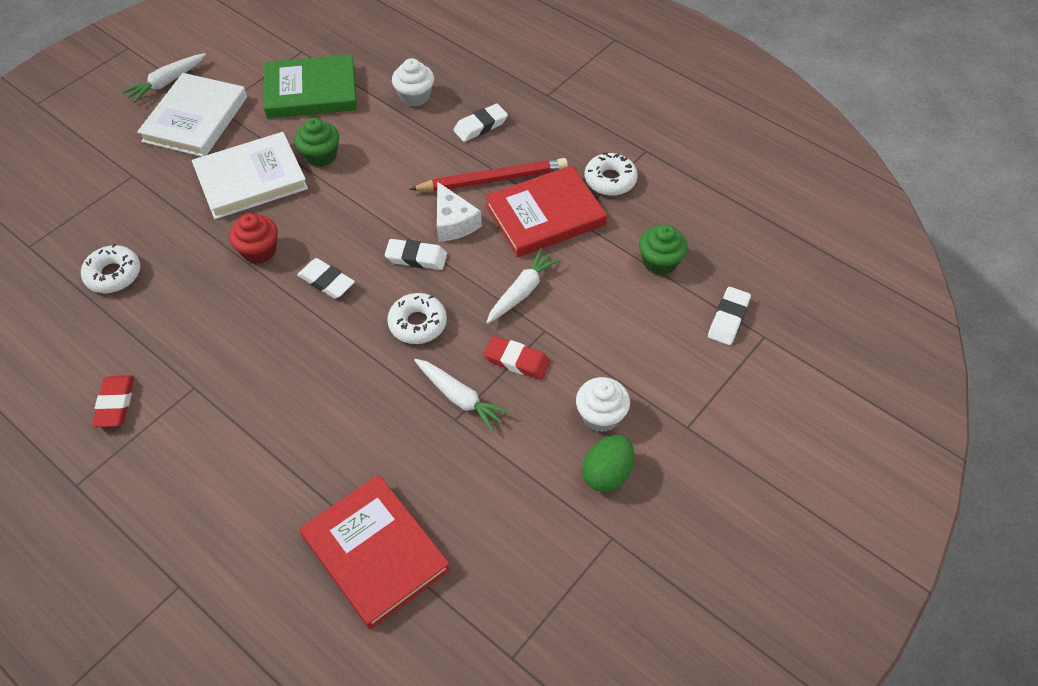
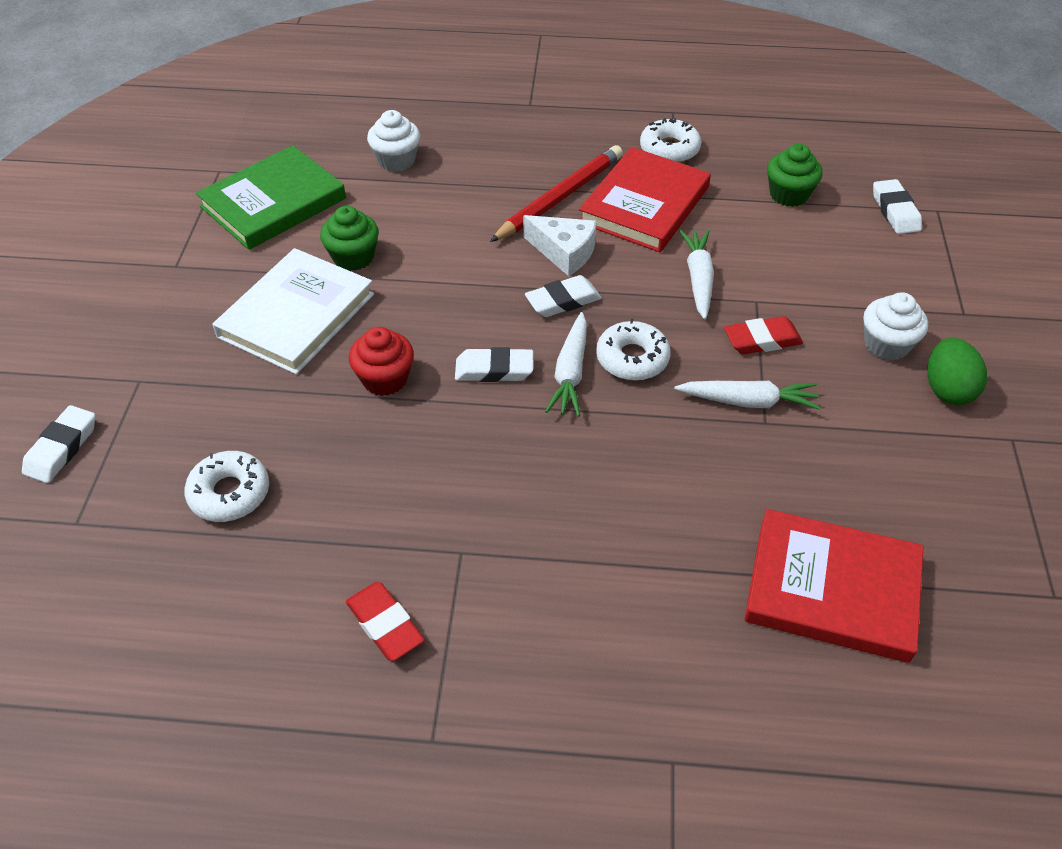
camera: 35 degrees left, 5 degrees down
(167, 82) = (80, 268): white carrot -> white carrot (570, 373)
(195, 119) = (159, 288): white book -> none
(480, 126) = (495, 157): white eraser -> white eraser (62, 448)

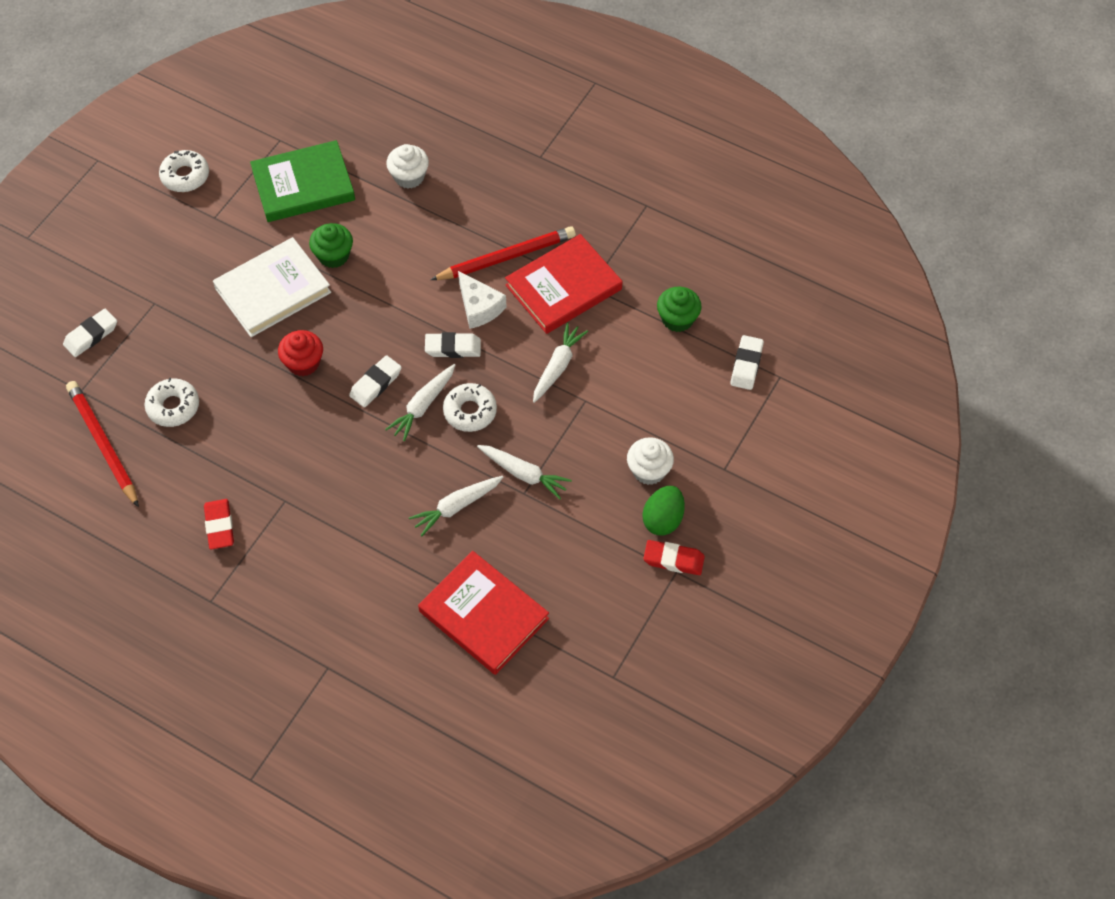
camera: 25 degrees right, 10 degrees up
(144, 580) = (103, 444): none -> red pencil
(494, 370) = (376, 384): white eraser -> white eraser turned 75 degrees counterclockwise
(669, 149) = (618, 242): white donut -> white donut (185, 176)
(695, 470) = (456, 507): none -> white carrot
(762, 340) = (566, 432): red eraser -> red eraser (673, 560)

